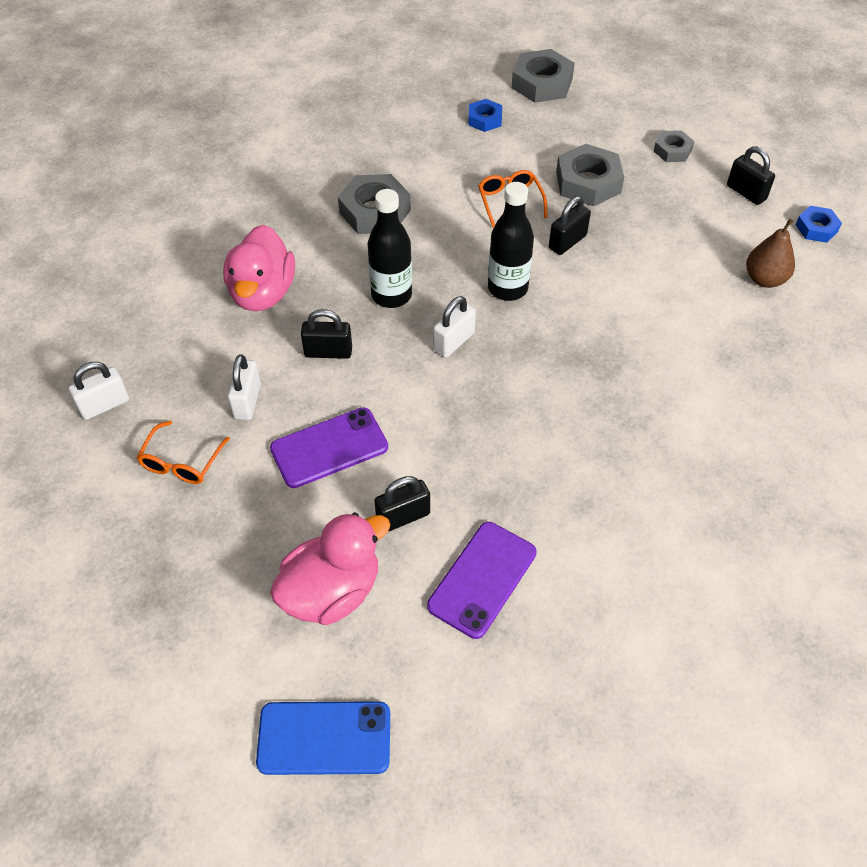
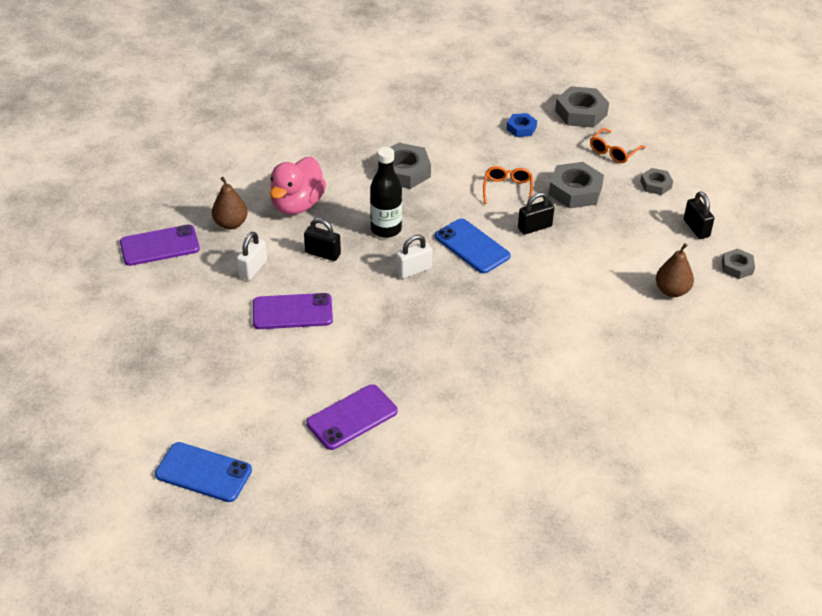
camera: 20 degrees right, 10 degrees down
(104, 405) = (159, 246): white padlock -> purple phone
(181, 462) = (192, 293): orange glasses -> orange glasses (614, 151)
(187, 345) = (231, 224): none -> brown pear
(332, 592) = (250, 395): pink duck -> none
(403, 517) = (319, 366): black padlock -> none
(507, 288) = (472, 246): black bottle -> blue phone
(816, 228) = (737, 267): blue nut -> grey nut

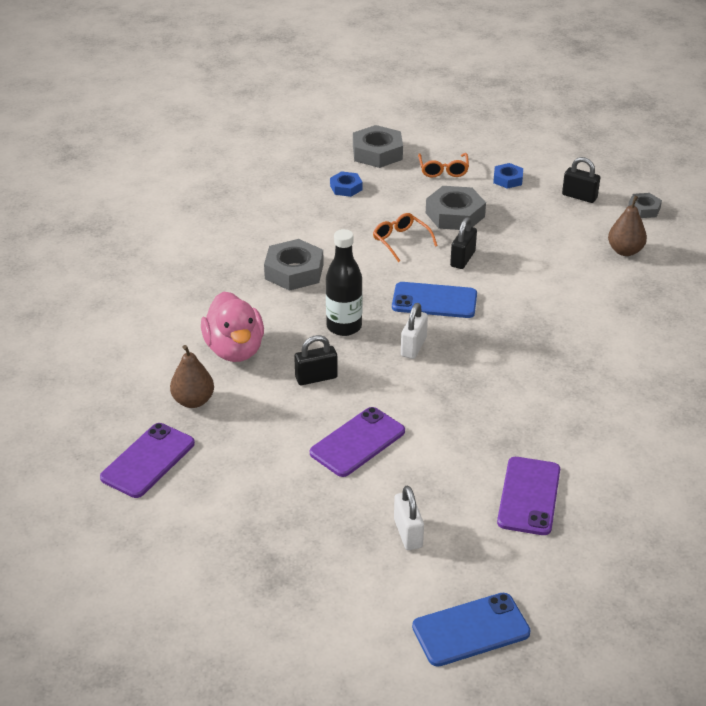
camera: 40 degrees left, 5 degrees down
(253, 269) = (270, 427): white padlock -> white padlock (408, 533)
(655, 184) = (507, 179): grey nut -> blue nut

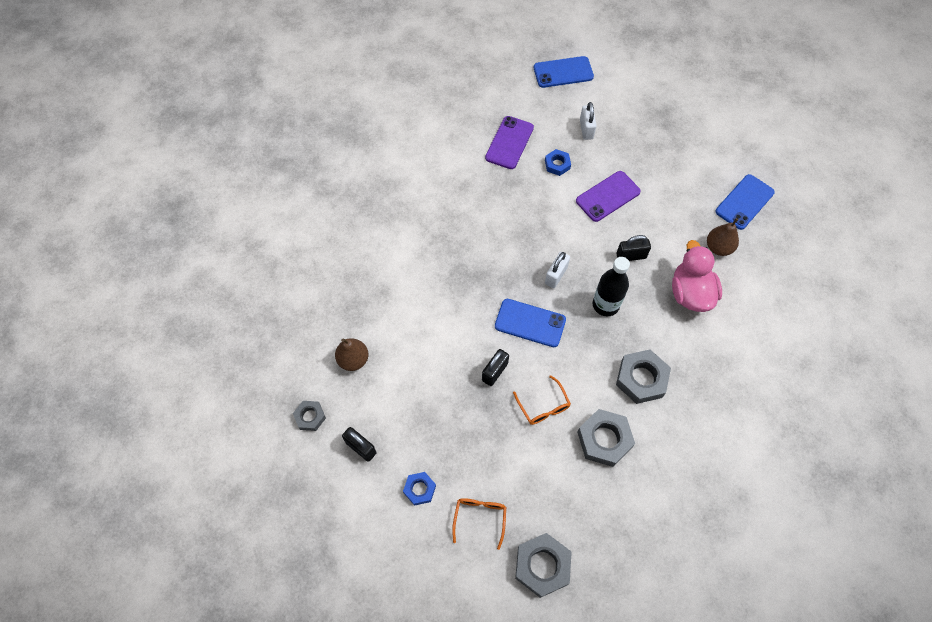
camera: 170 degrees left, 25 degrees up
(148, 460) = (744, 202): purple phone -> blue phone
(346, 188) = (583, 502): blue nut -> blue nut (557, 164)
(455, 215) = (486, 438): grey nut -> grey nut (604, 440)

